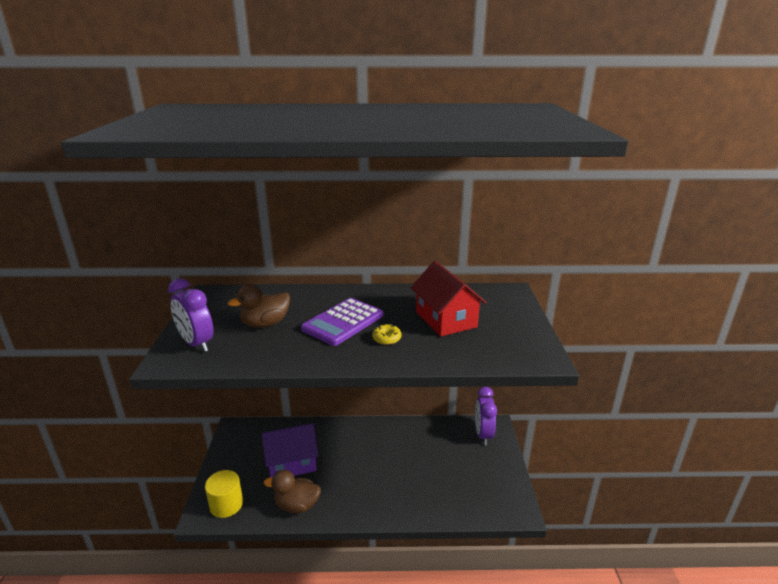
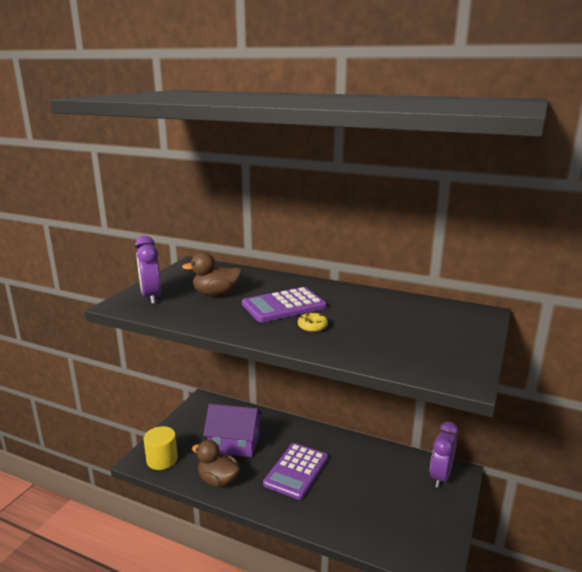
camera: 25 degrees right, 5 degrees down
(364, 470) = (296, 471): none -> purple calculator
(446, 319) = (386, 323): red house -> none

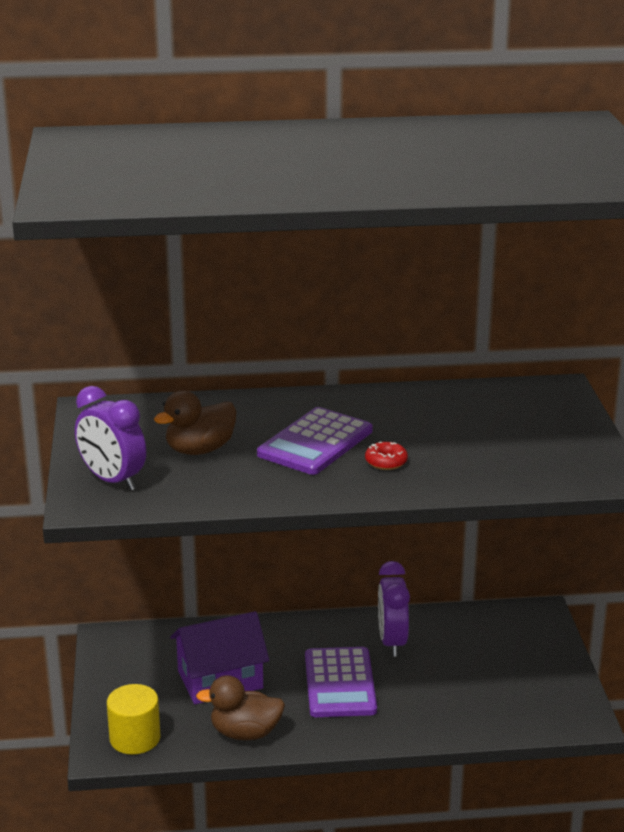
camera: 30 degrees left, 5 degrees up
(312, 326) = (386, 462): yellow donut -> red donut
(440, 476) = (522, 625): purple clock -> purple clock (392, 642)

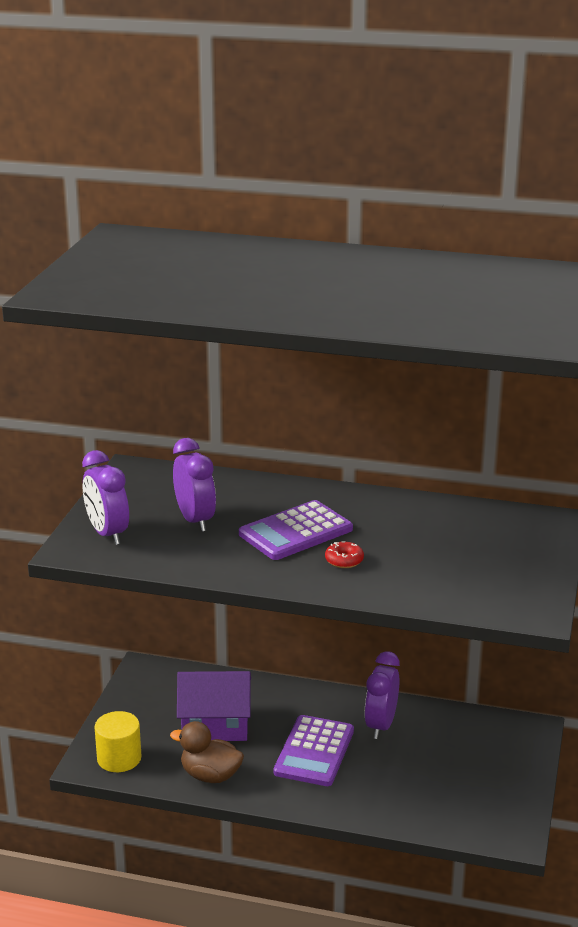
camera: 20 degrees right, 0 degrees up
(200, 450) = (195, 520): brown duck -> purple clock

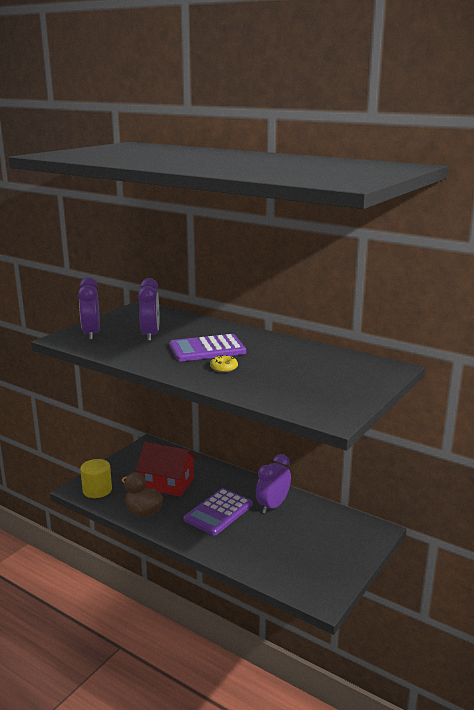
camera: 20 degrees right, 5 degrees down
(215, 725) = (167, 483): purple house -> red house
(344, 560) = (223, 368): red donut -> yellow donut

